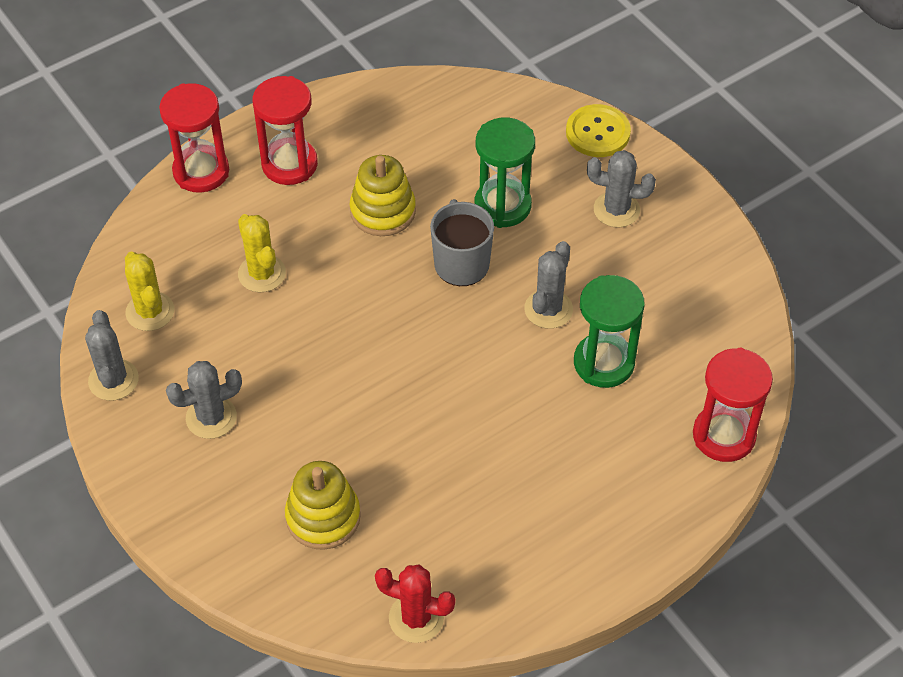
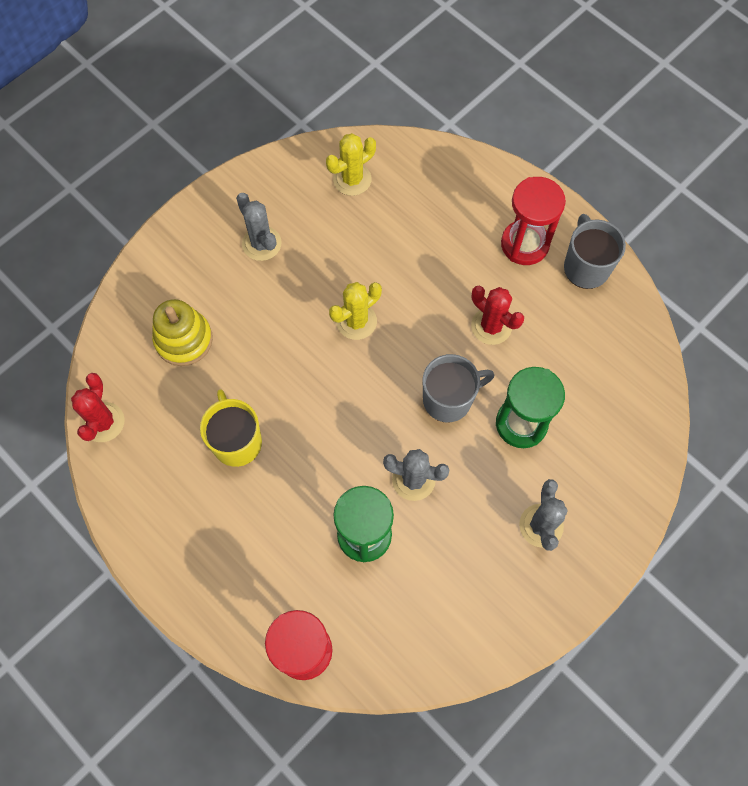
camera: 80 degrees right, 15 degrees up
(113, 380) = (285, 171): grey cactus -> none
(201, 171) = (500, 181): red hourglass -> none
(262, 273) = (405, 248): yellow cactus -> yellow cactus (356, 321)
(333, 118) = (586, 267): none -> grey mug
(383, 211) = (491, 326): yellow stacking toy -> red cactus
(470, 473) = (236, 441): none -> yellow mug
(598, 133) = (632, 496): yellow button -> none

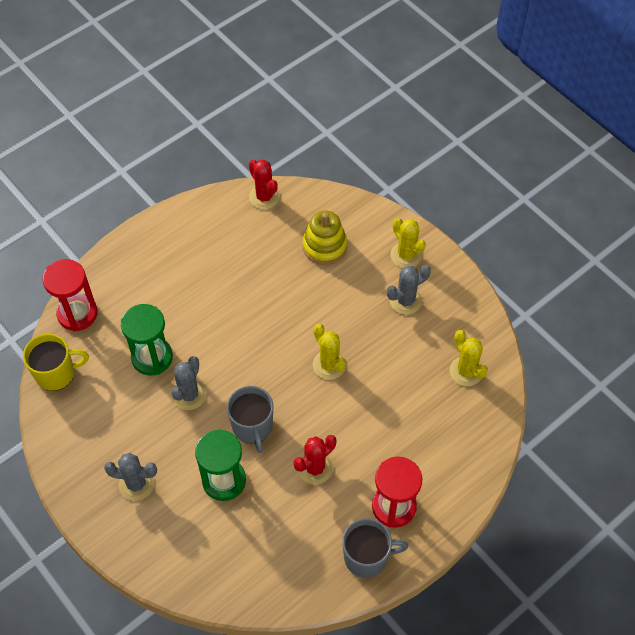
camera: 95 degrees right, 10 degrees down
(103, 422) = (264, 197): red cactus -> red cactus turned 45 degrees clockwise
(195, 246) = (406, 255): none -> yellow cactus
(236, 441) = (238, 278): yellow mug -> yellow mug (56, 373)

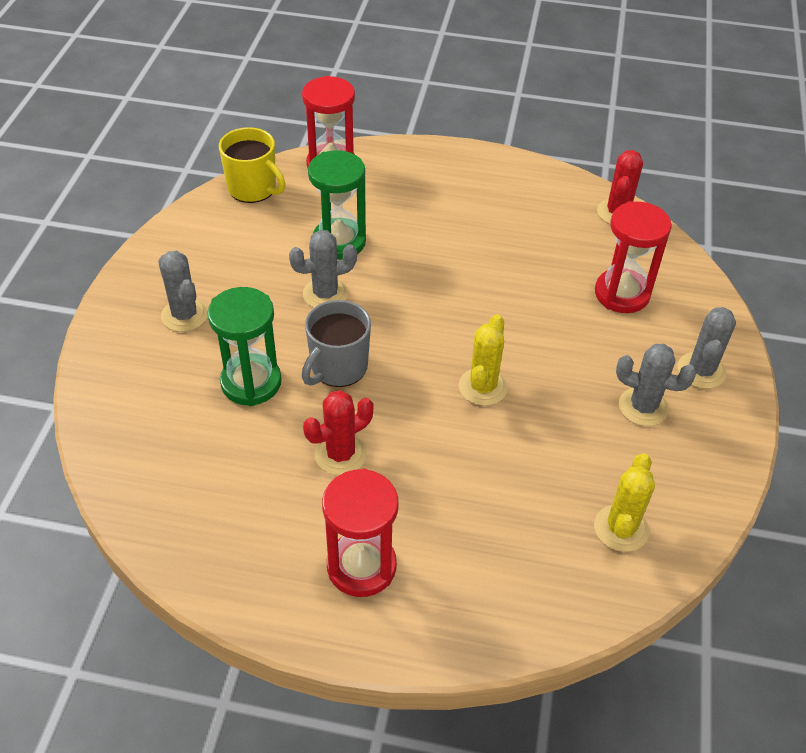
camera: 50 degrees right, 10 degrees down
(315, 468) = (340, 454): red cactus -> red cactus turned 45 degrees counterclockwise
(324, 246) = (622, 294): yellow stacking toy -> red hourglass
(367, 557) = (269, 580): grey mug -> none
(406, 255) = (701, 370): yellow cactus -> grey cactus

